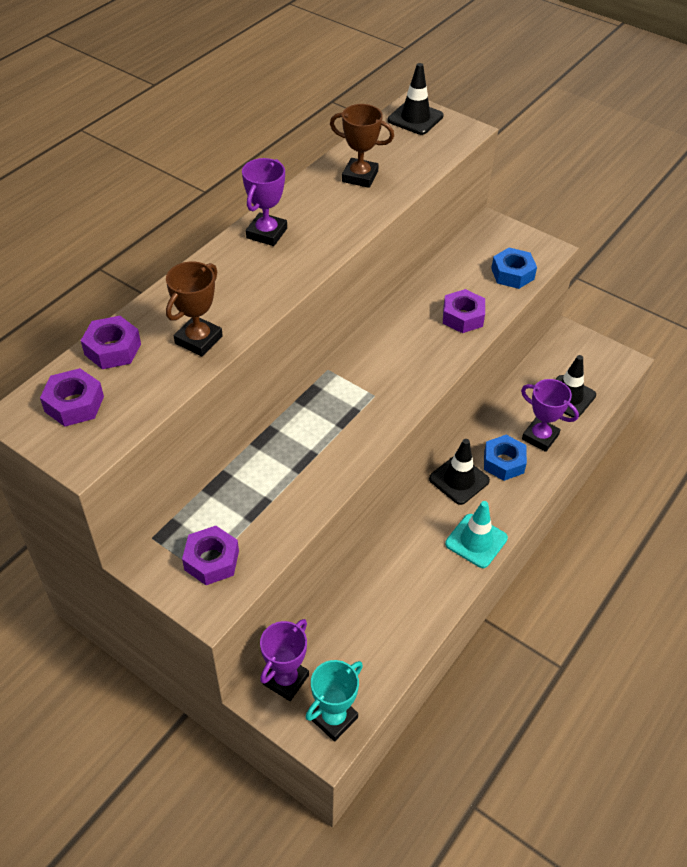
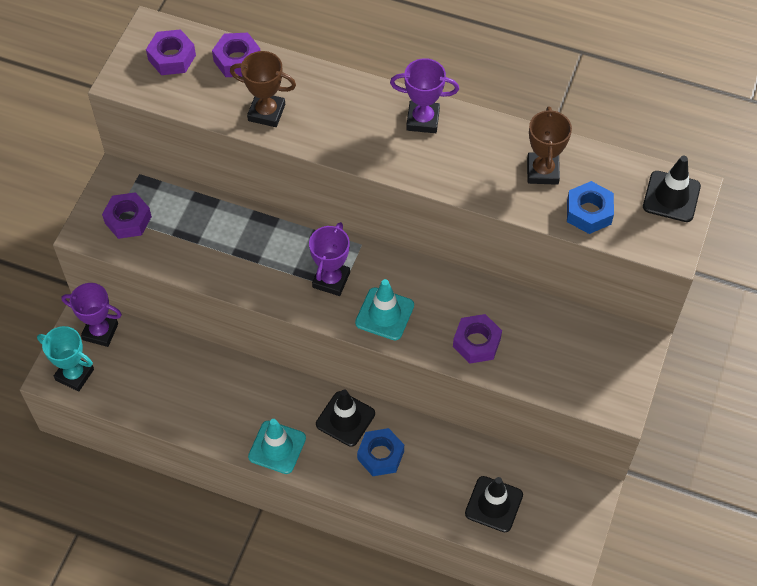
camera: 75 degrees right, 10 degrees up
(413, 370) = (384, 314): none -> turquoise traffic cone
(512, 274) = (563, 377): blue nut -> blue nut (588, 212)
(540, 437) = (426, 484): purple trophy -> purple trophy (331, 280)

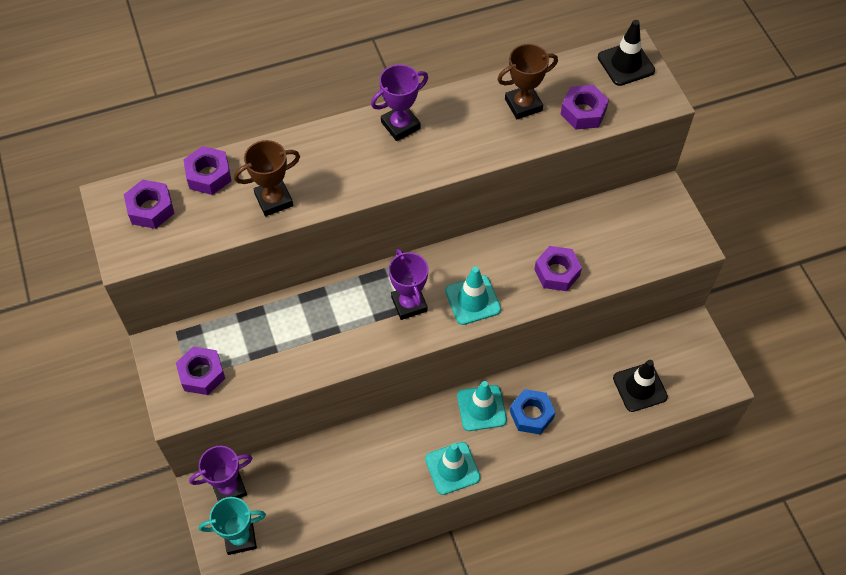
camera: 40 degrees left, 0 degrees up
(345, 419) = (481, 408): black traffic cone -> turquoise traffic cone
(542, 171) = (523, 105): brown trophy -> brown trophy turned 75 degrees counterclockwise
(588, 212) = (583, 112): blue nut -> purple nut

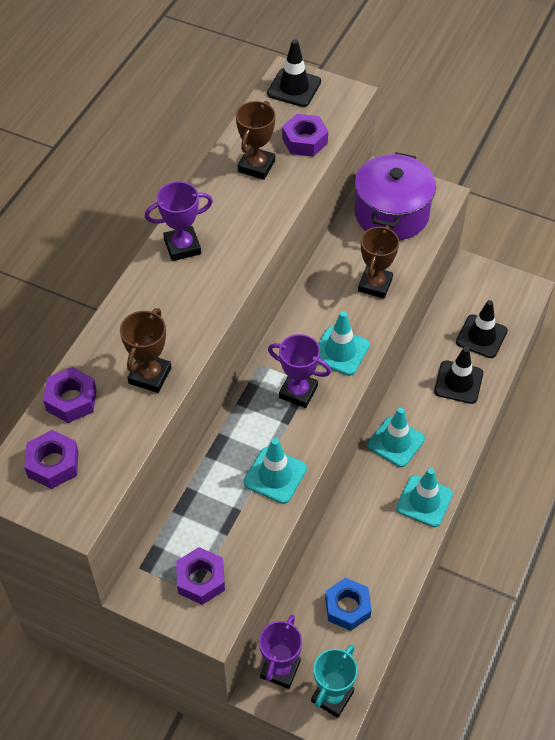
camera: 45 degrees left, 5 degrees down
(326, 348) = (275, 475): none -> turquoise traffic cone
(400, 125) = (182, 246): purple trophy -> purple trophy turned 60 degrees clockwise
(531, 414) = (434, 416): blue nut -> blue nut (347, 607)
(557, 272) = (375, 285): purple nut -> brown trophy
(580, 406) = (458, 382): none -> black traffic cone
(635, 228) = (391, 214): none -> purple pot

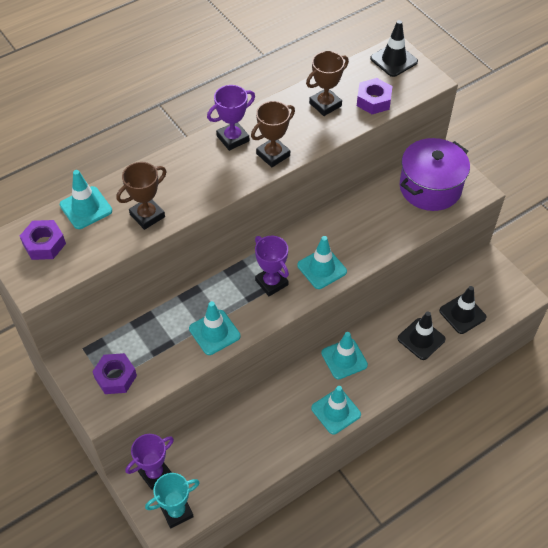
camera: 30 degrees right, 0 degrees up
(71, 400) = (86, 208): purple nut -> turquoise traffic cone
(182, 246) = (233, 138): purple trophy -> purple trophy turned 45 degrees counterclockwise
(347, 607) = (229, 456): blue nut -> none
(375, 285) = (381, 233): brown trophy -> brown trophy (273, 155)

